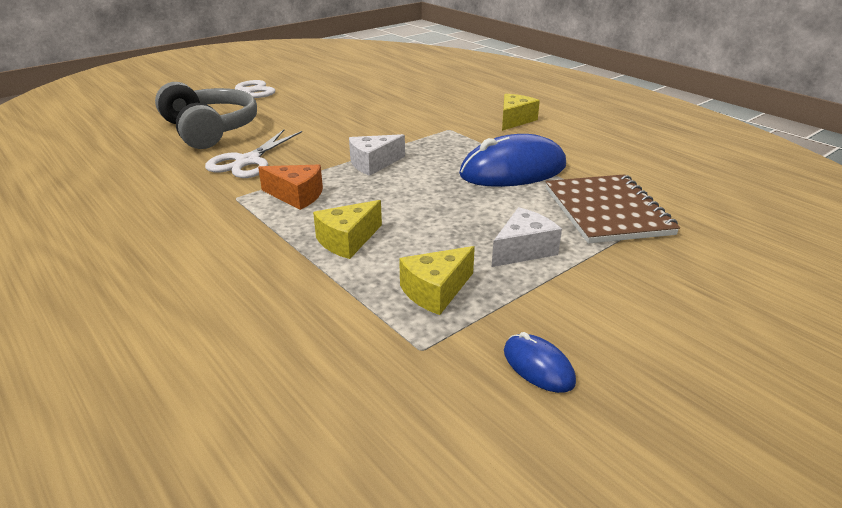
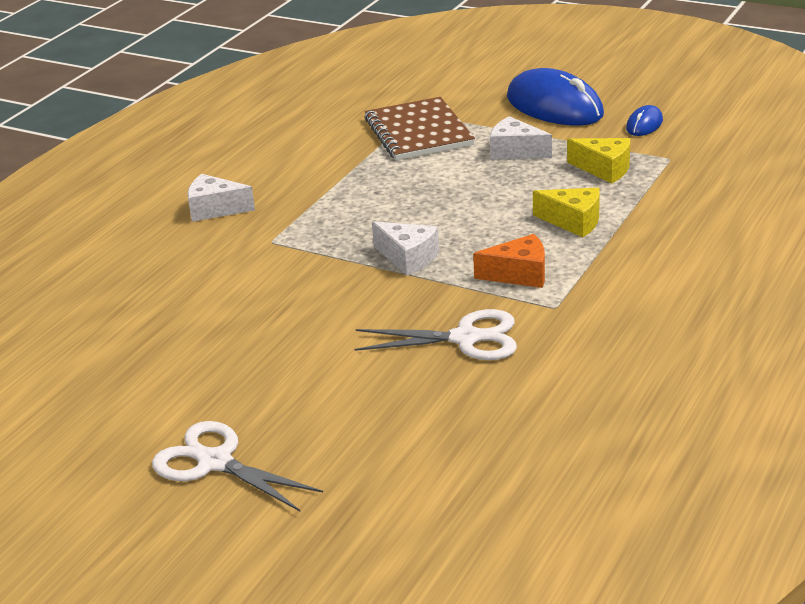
camera: 110 degrees left, 0 degrees up
(209, 130) = (393, 416): grey headphones -> none
(296, 196) = (519, 274): orange cheese -> orange cheese turned 90 degrees clockwise
(513, 170) = (365, 183): blue mouse -> blue mouse (554, 106)
(514, 120) = (215, 209): yellow cheese -> white cheese
(606, 211) = (418, 132): brown notebook -> brown notebook turned 75 degrees counterclockwise

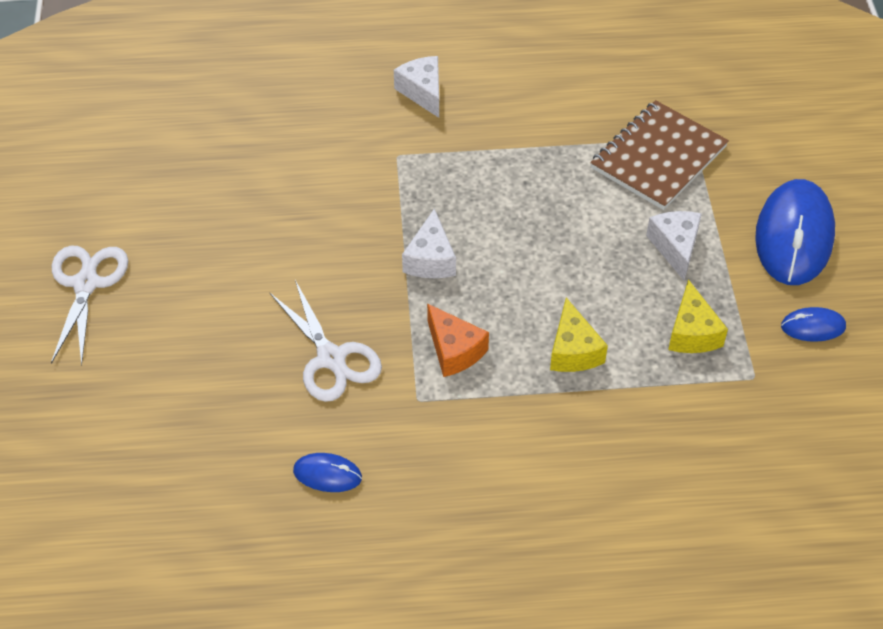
camera: 55 degrees right, 20 degrees up
(595, 376) = (327, 474): none -> blue mouse

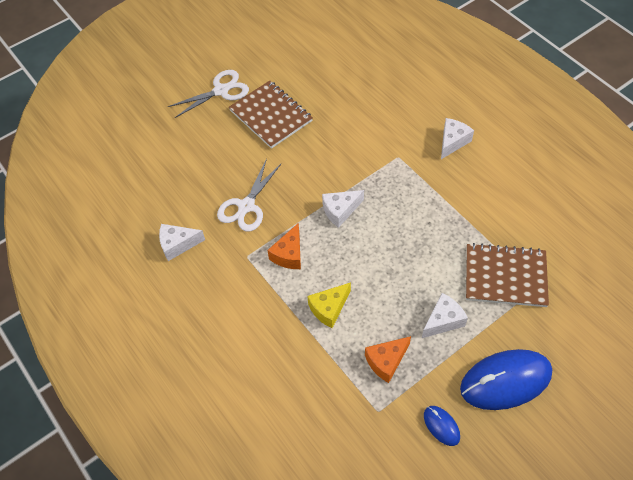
camera: 60 degrees right, 5 degrees up
(195, 250) = (270, 116): none -> brown notebook
(327, 474) = (178, 245): blue mouse -> white cheese
(692, 332) = (386, 361): yellow cheese -> orange cheese

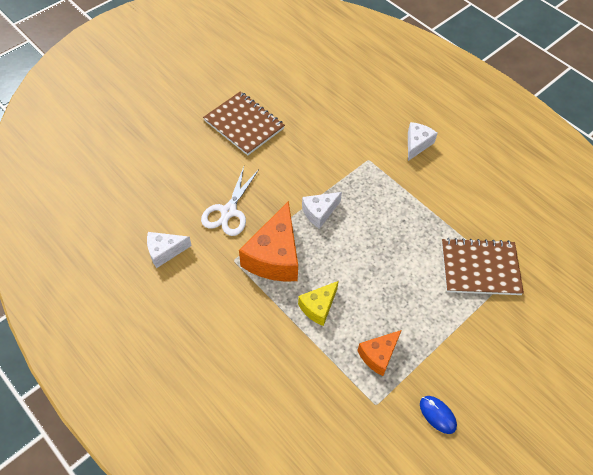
camera: 10 degrees left, 0 degrees up
(221, 91) = (193, 102): white scissors -> none
(289, 254) = (274, 256): orange cheese -> orange cheese, size x1.79
(443, 320) = (427, 313): white cheese -> none
(505, 381) = (492, 367): blue mouse -> none

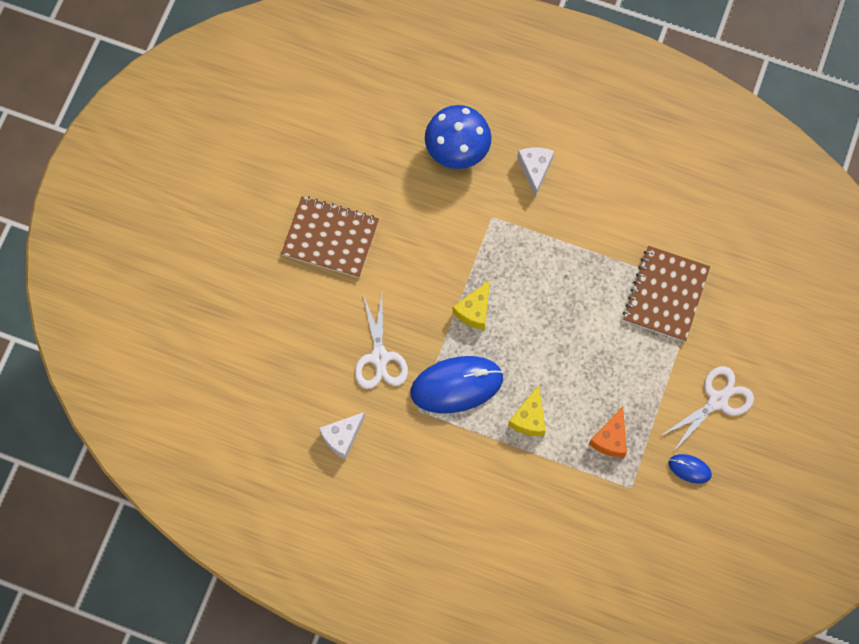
camera: 25 degrees left, 15 degrees up
(274, 256) = (456, 385): orange cheese -> blue mouse
(319, 212) = (474, 311): white cheese -> yellow cheese
(366, 111) = (457, 150): none -> blue mushroom
(480, 268) = (665, 294): brown notebook -> brown notebook turned 45 degrees counterclockwise
(489, 369) = (717, 400): none -> white scissors

